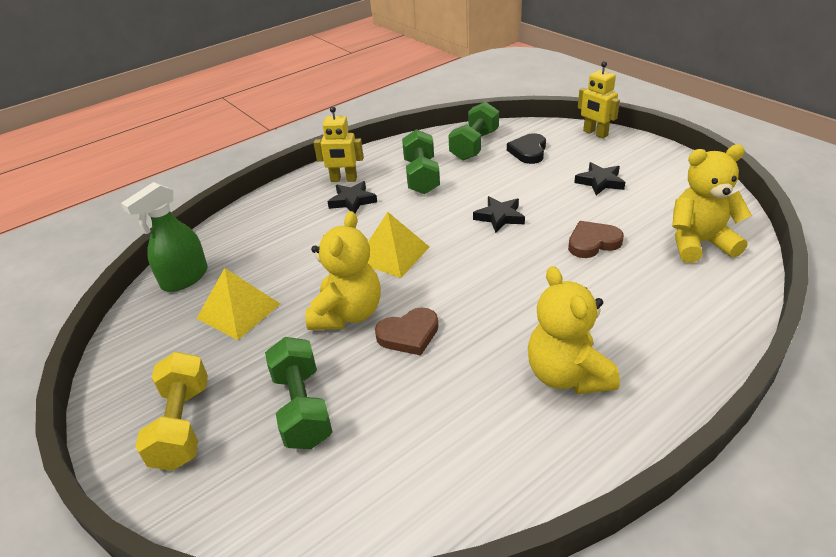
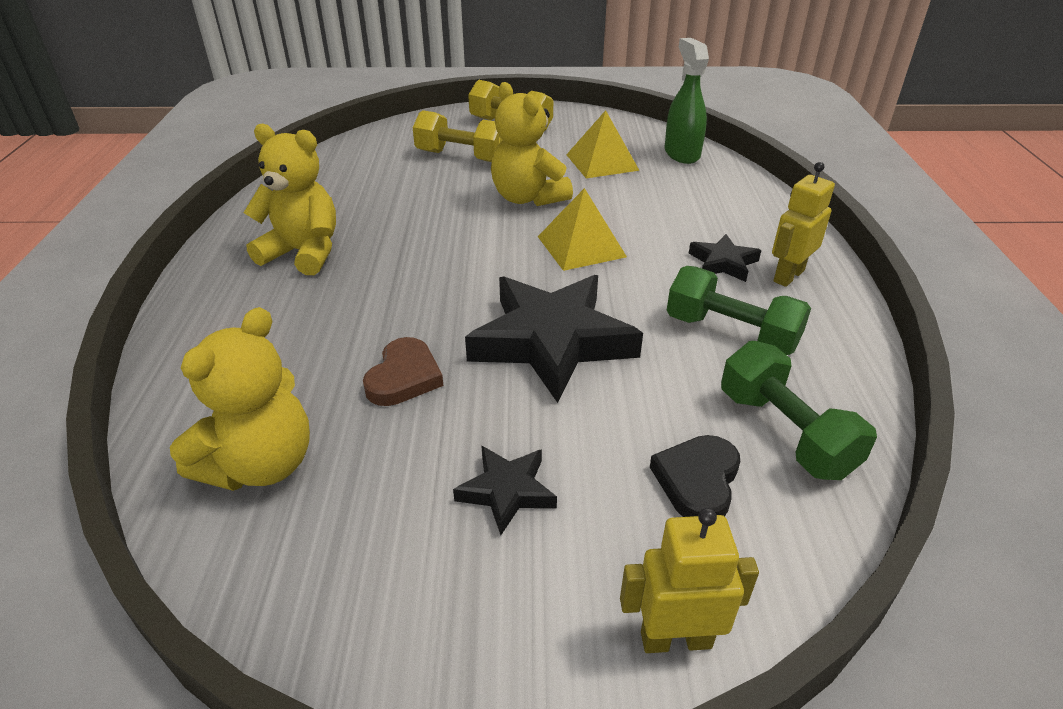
camera: 125 degrees right, 0 degrees up
(302, 408) = (461, 156): green dumbbell -> yellow dumbbell
(409, 334) = (461, 212): brown heart -> none
(499, 217) = (552, 341): black star -> black star, size x2.09
(528, 151) = (697, 481): black heart -> black heart turned 120 degrees counterclockwise

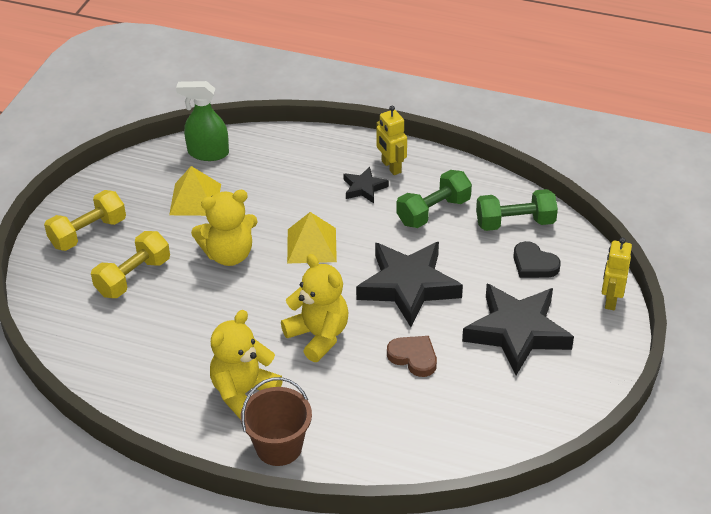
camera: 70 degrees left, 5 degrees up
(214, 295) = (279, 447): none -> brown bucket
(261, 465) = (463, 426): yellow teddy bear -> yellow teddy bear (318, 336)
(507, 491) = (517, 332): black star -> black star, size x2.09

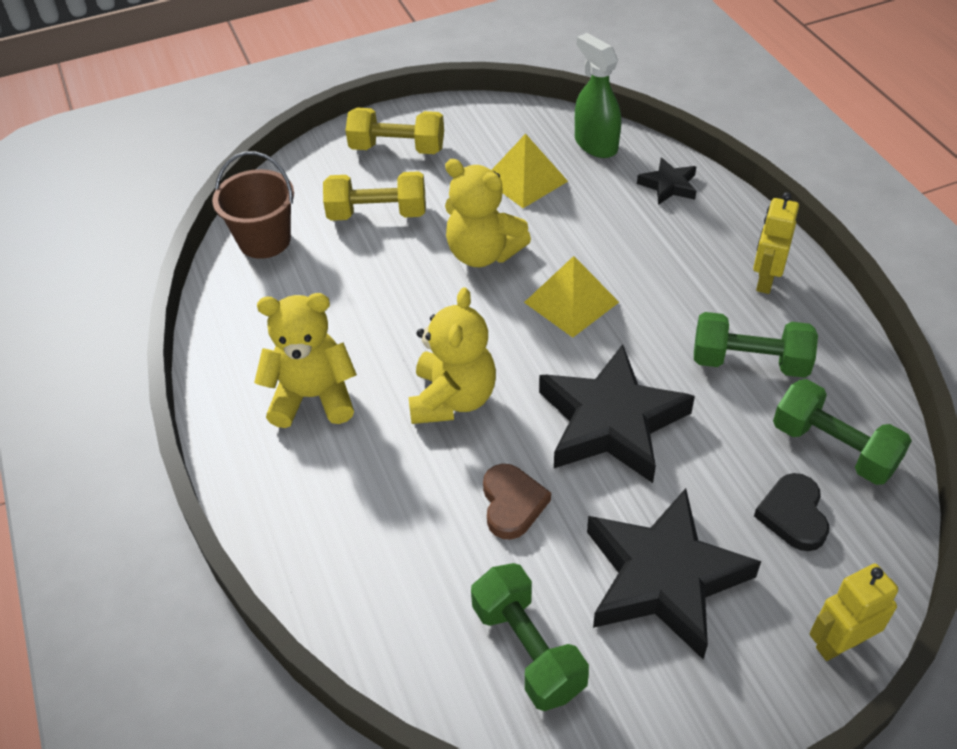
camera: 50 degrees right, 5 degrees up
(279, 447) = (268, 478): brown bucket -> brown bucket (264, 240)
(364, 188) = (705, 282): black star -> black star (669, 185)
(502, 407) = (528, 649): none -> green dumbbell

